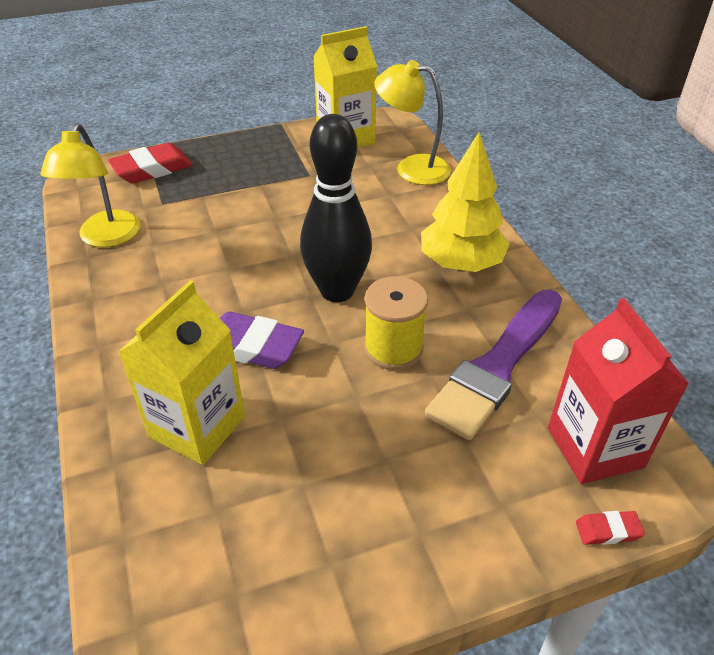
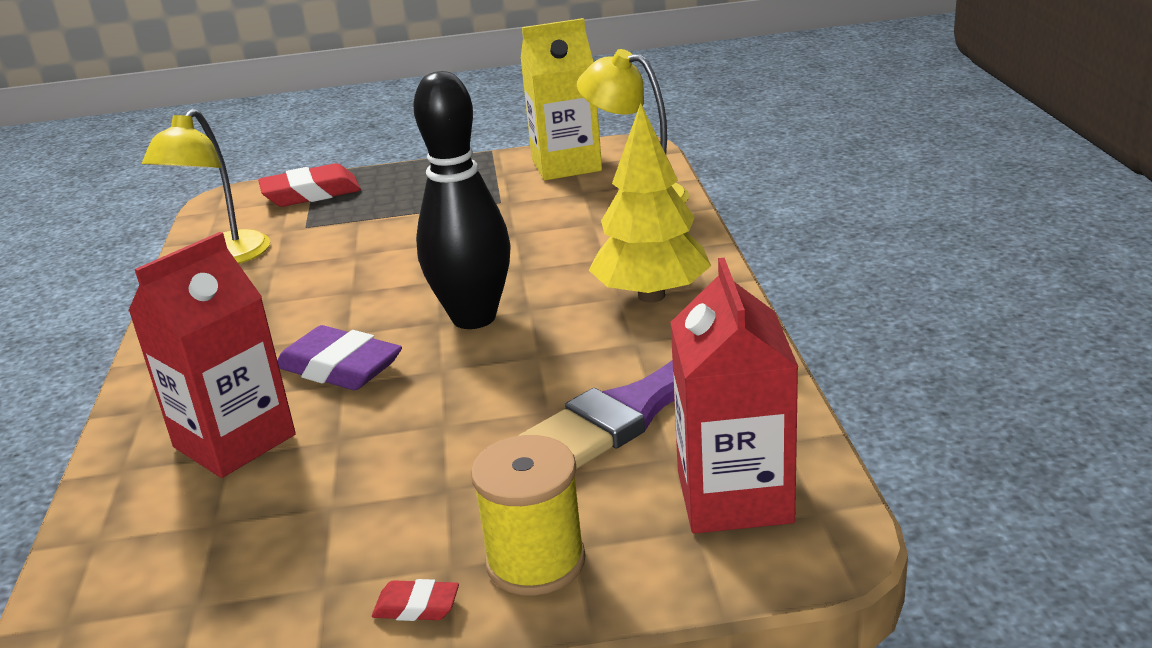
camera: 15 degrees right, 15 degrees down
(197, 426) = (234, 441): yellow carton -> red carton
(393, 348) = (515, 378): yellow spool -> yellow spool (535, 561)
(608, 530) = (705, 586): red eraser -> red eraser (416, 606)

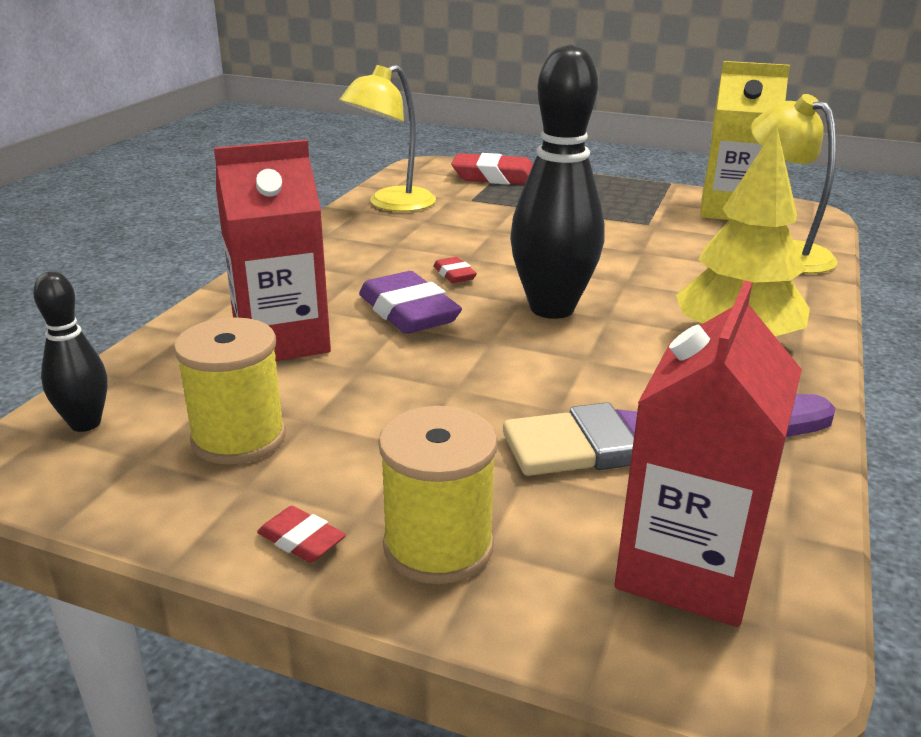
camera: 25 degrees right, 0 degrees up
(102, 597) = (85, 423): none -> black bowling pin
(277, 547) = (238, 438): none -> yellow spool
(354, 314) = (454, 274): none -> red eraser

